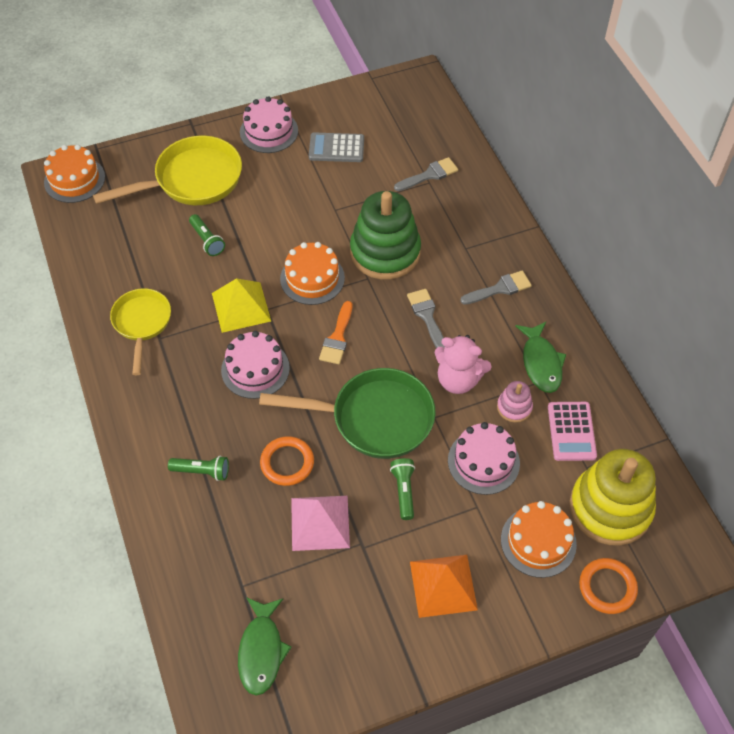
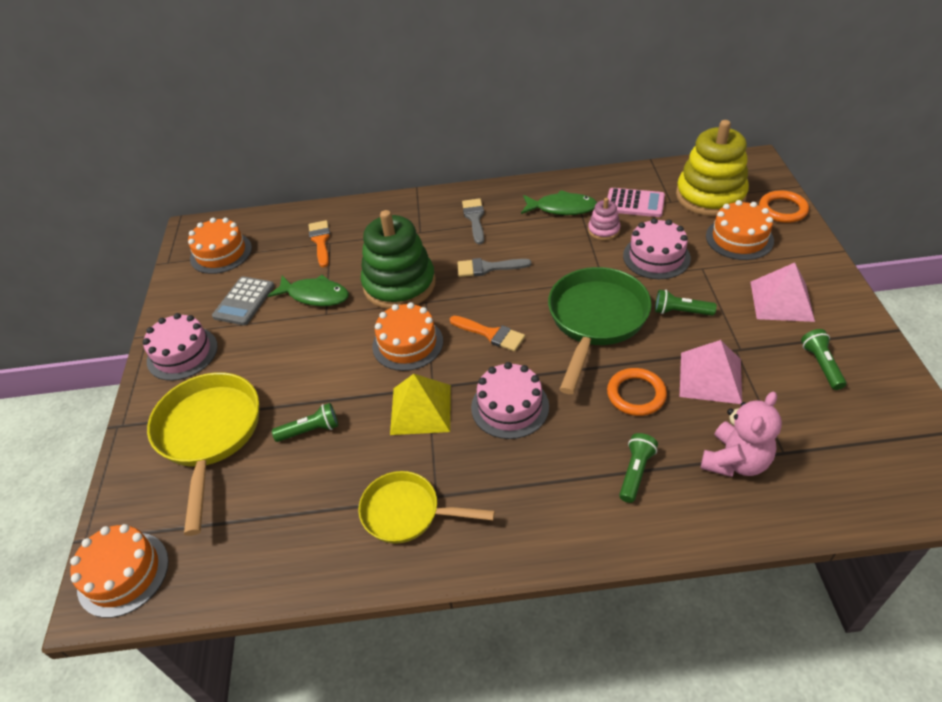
camera: 70 degrees left, 10 degrees down
(261, 651) = (859, 444): green fish -> green fish (315, 295)
(356, 621) = (821, 365): none -> green flashlight
(393, 109) = (221, 253): none -> orange cake
(429, 175) = (320, 241): grey brush -> orange brush
(443, 585) = (781, 301): orange pyramid -> pink pyramid
(458, 380) = (566, 259): pink teddy bear -> pink teddy bear (735, 461)

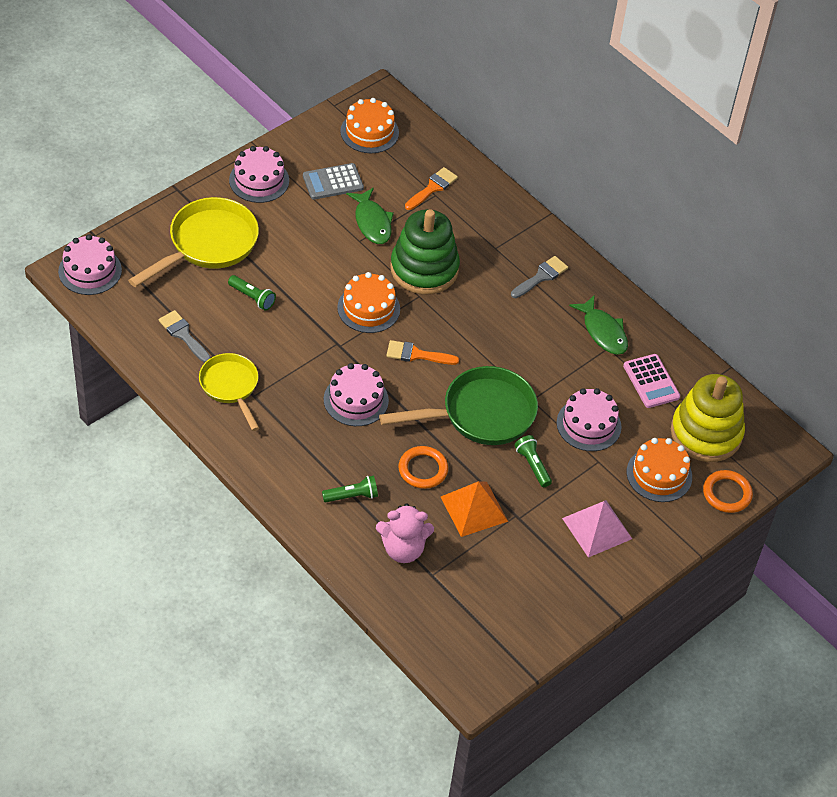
camera: 45 degrees right, 5 degrees up
(123, 574) = (90, 270): orange cake -> pink cake
(420, 409) = (315, 349): yellow pyramid -> none
(488, 268) = (487, 316): grey brush -> grey brush (183, 335)
(491, 334) = (416, 354): orange brush -> orange brush turned 105 degrees clockwise
(603, 230) = (595, 374): pink stacking toy -> none
(710, 377) = (474, 509): pink pyramid -> orange pyramid
(821, 365) = (539, 574): green flashlight -> none

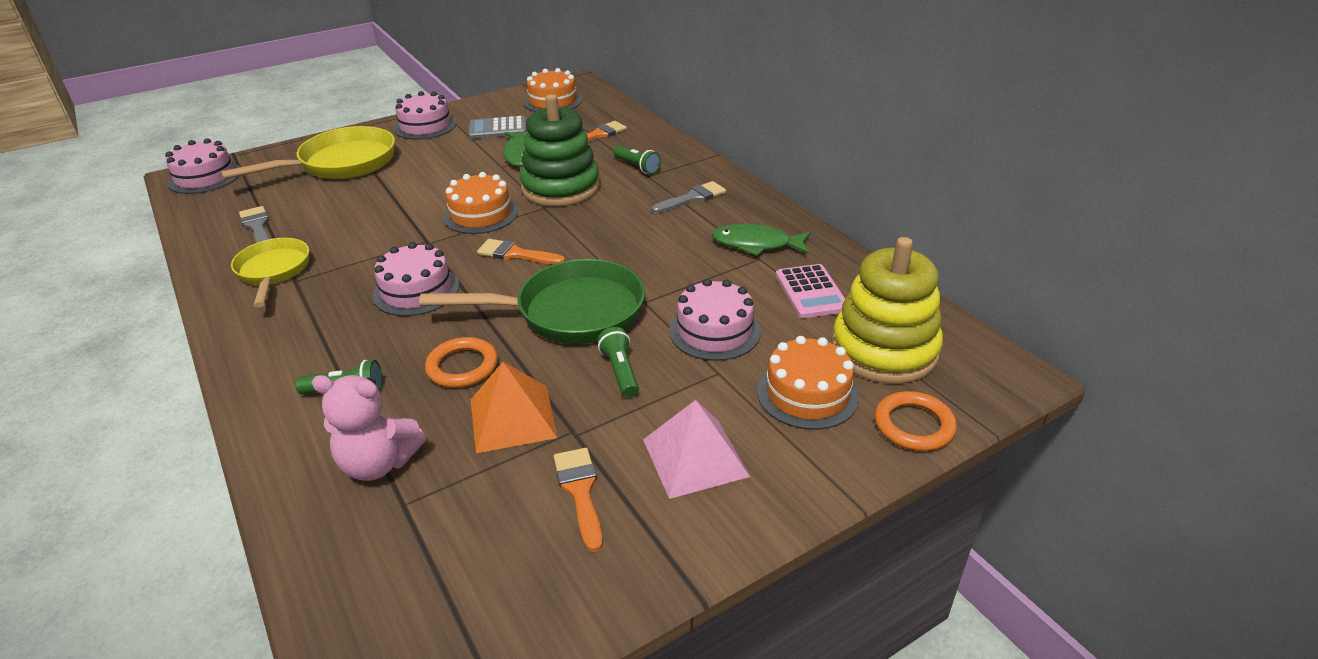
camera: 15 degrees right, 15 degrees down
(252, 297) = (357, 202): green flashlight -> green flashlight (637, 167)
(534, 557) = (580, 491): none -> orange brush
(603, 332) = (756, 244): green fish -> green fish turned 120 degrees clockwise

